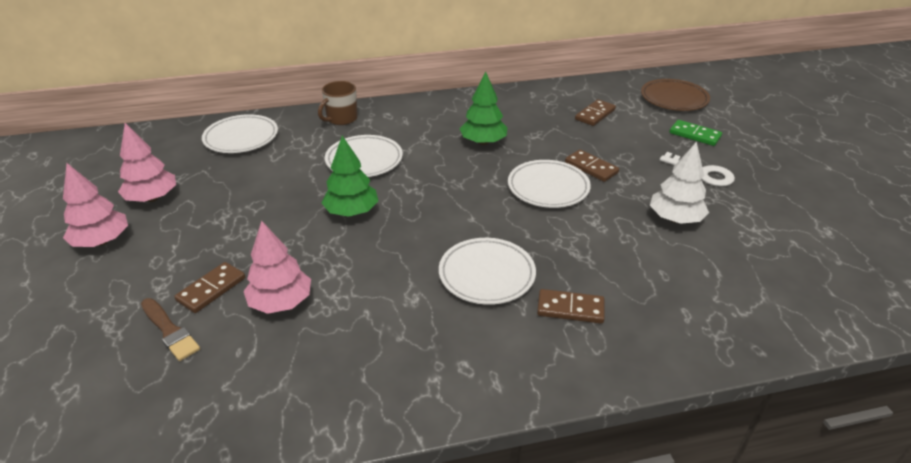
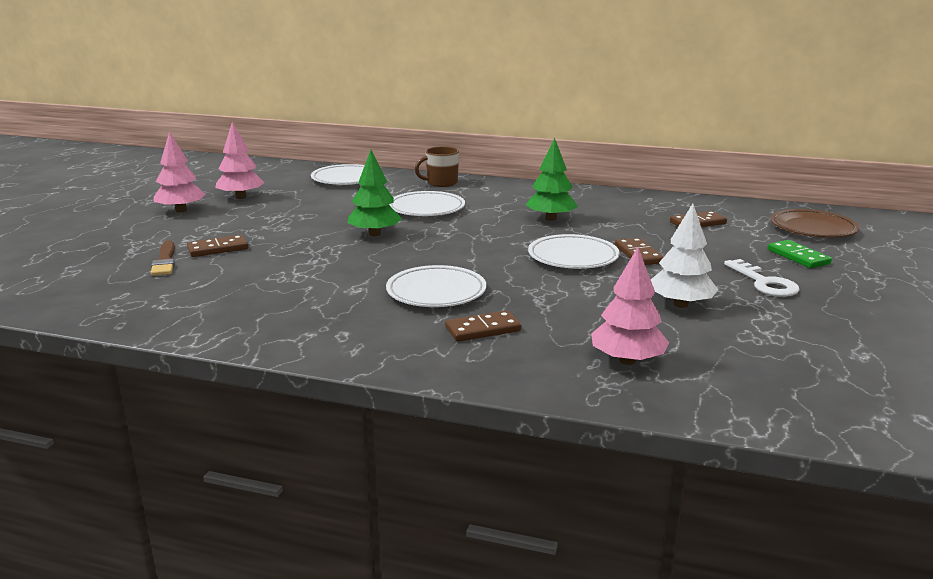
camera: 30 degrees right, 15 degrees down
(281, 302) = (255, 266): pink tree -> pink tree (627, 360)
(570, 308) = (483, 329): brown domino -> brown domino turned 60 degrees counterclockwise

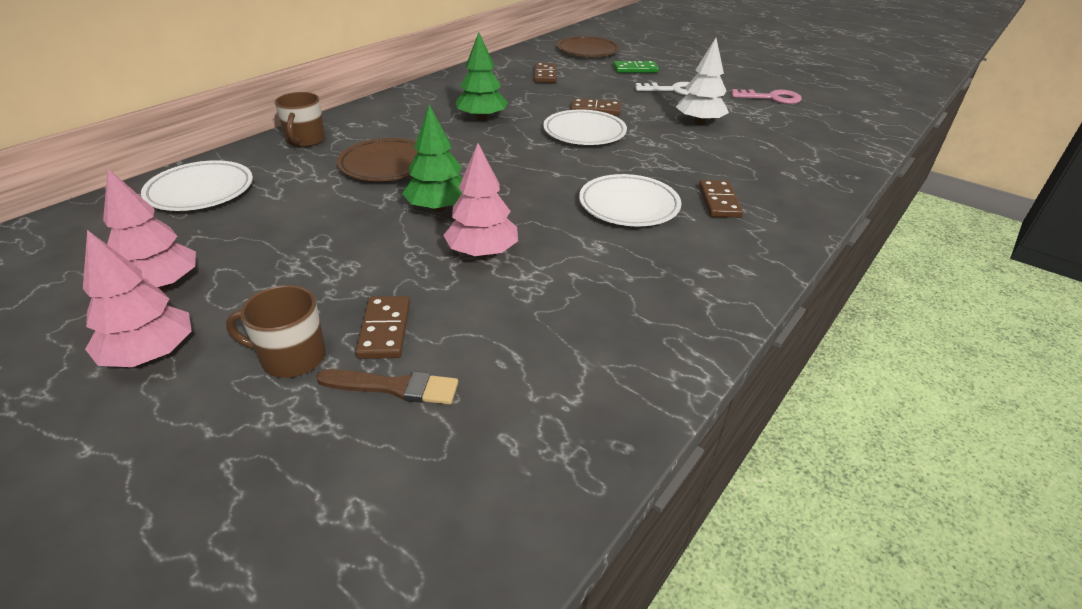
camera: 70 degrees left, 15 degrees up
(185, 235) = (291, 358): none -> brown mug
(426, 209) = (386, 165): white plate -> brown plate
(627, 360) = (787, 162): pink tree -> pink tree (482, 252)
(846, 342) = (772, 98): none -> pink key

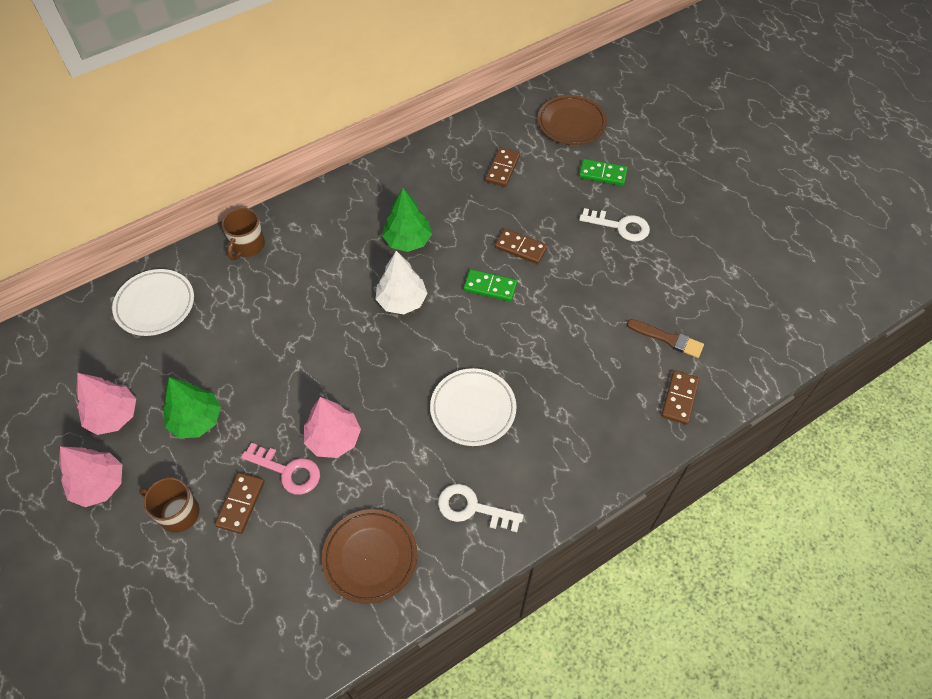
camera: 20 degrees right, 20 degrees up
(386, 165) = (301, 300): brown plate -> brown plate (370, 557)
(394, 387) = (231, 558): brown brush -> brown brush (668, 339)
(438, 208) = (322, 373): green tree -> green tree (196, 420)
(584, 133) = (490, 287): white plate -> green domino
(687, 275) = (472, 508): none -> white key
(699, 122) = (610, 293): white tree -> white tree (402, 301)
(719, 201) = (552, 423): brown domino -> brown domino (679, 398)
(772, 98) = (715, 263): pink key -> pink key (288, 471)

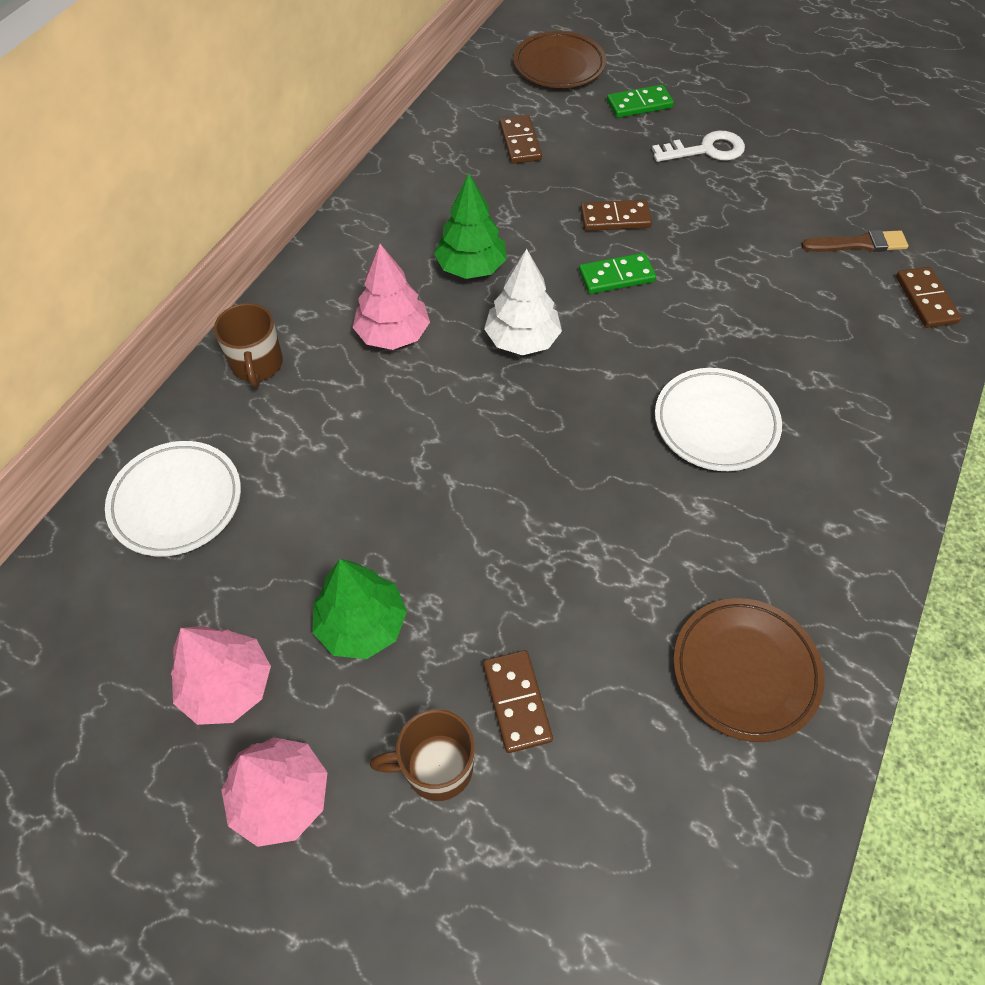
camera: 30 degrees left, 0 degrees up
(288, 471) = (547, 622): pink key -> none
(333, 438) = (573, 548): pink tree -> pink tree (393, 334)
(472, 508) = (814, 539): white key -> none

